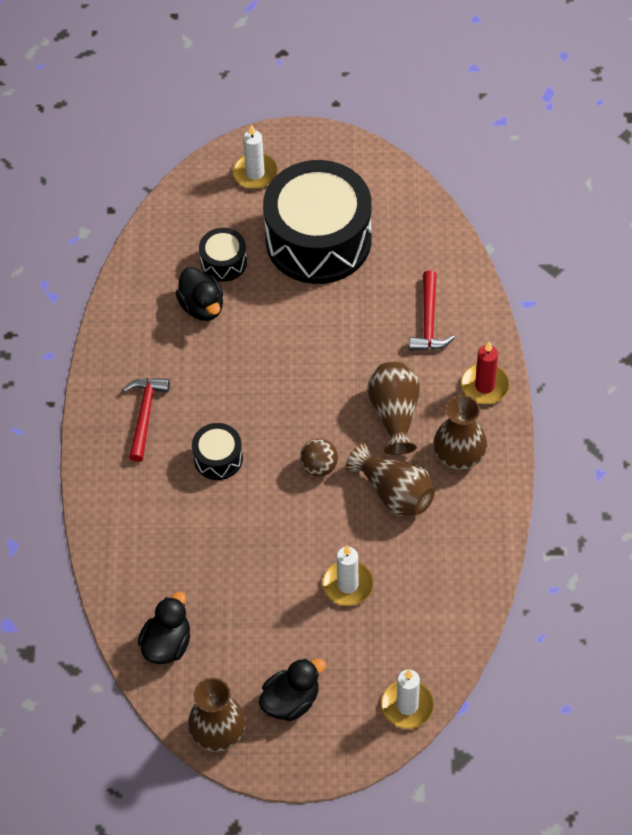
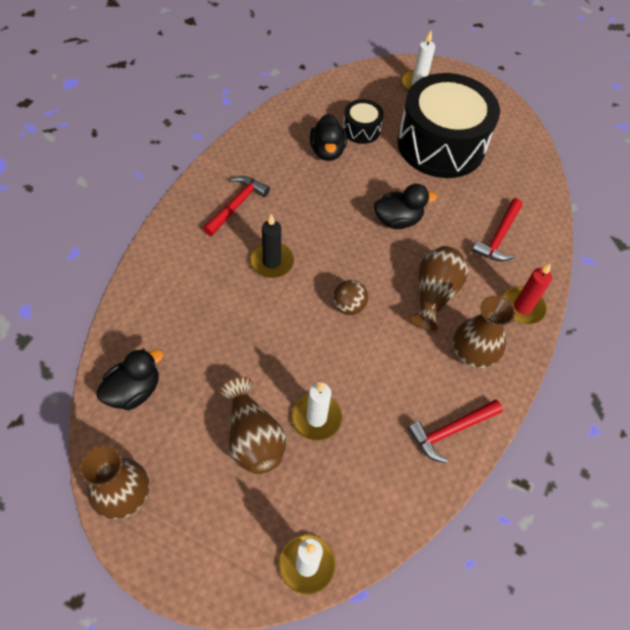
camera: 20 degrees right, 0 degrees up
(218, 458) = (271, 262): black drum -> black candle
(291, 701) = (204, 500): black duck -> black duck (397, 220)
(394, 493) = (400, 358): brown vase -> brown vase (253, 438)
(473, 536) = (451, 430): none -> red hammer

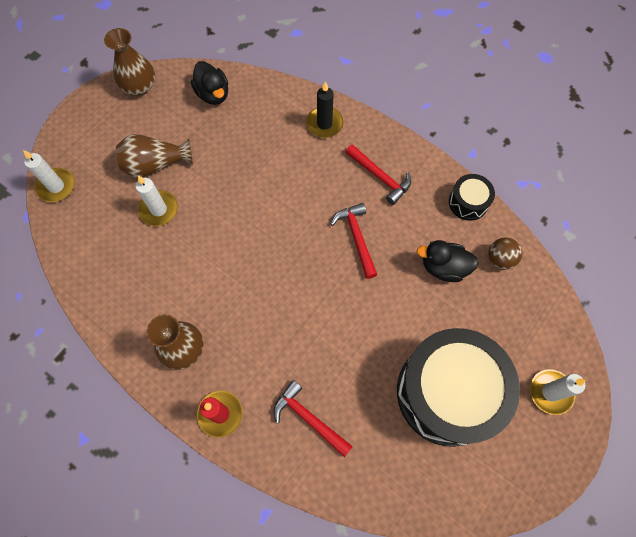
camera: 105 degrees right, 10 degrees up
(271, 262) = (312, 197): black candle -> black candle (324, 124)
(348, 306) = (254, 252): brown ball -> brown ball (500, 259)
(361, 129) = (474, 308): black drum -> black drum (468, 202)
(397, 220) = (344, 318): black duck -> none
(434, 295) = (251, 330): brown vase -> none
(451, 430) = (118, 309): red hammer -> red hammer (357, 238)

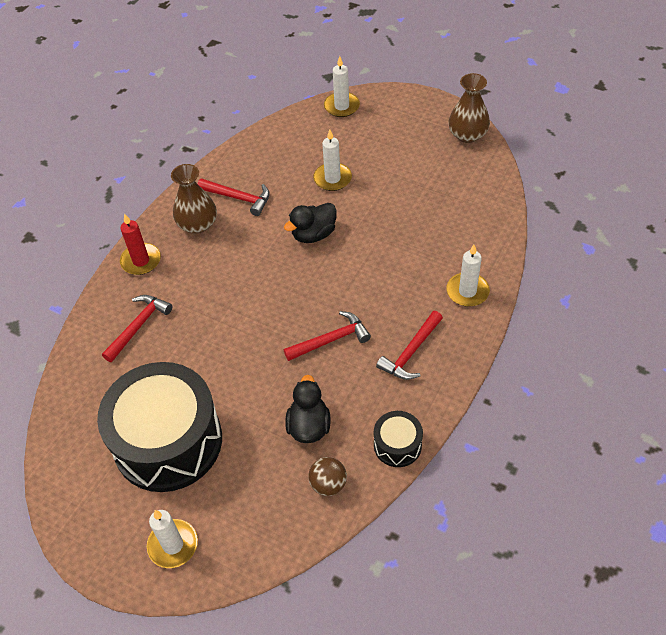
camera: 85 degrees right, 15 degrees down
(155, 165) = (380, 166): brown vase -> none
(158, 303) = (238, 198): none -> red hammer
(213, 94) = (476, 192): black duck -> black duck (313, 234)
(324, 124) = (467, 291): black candle -> white candle

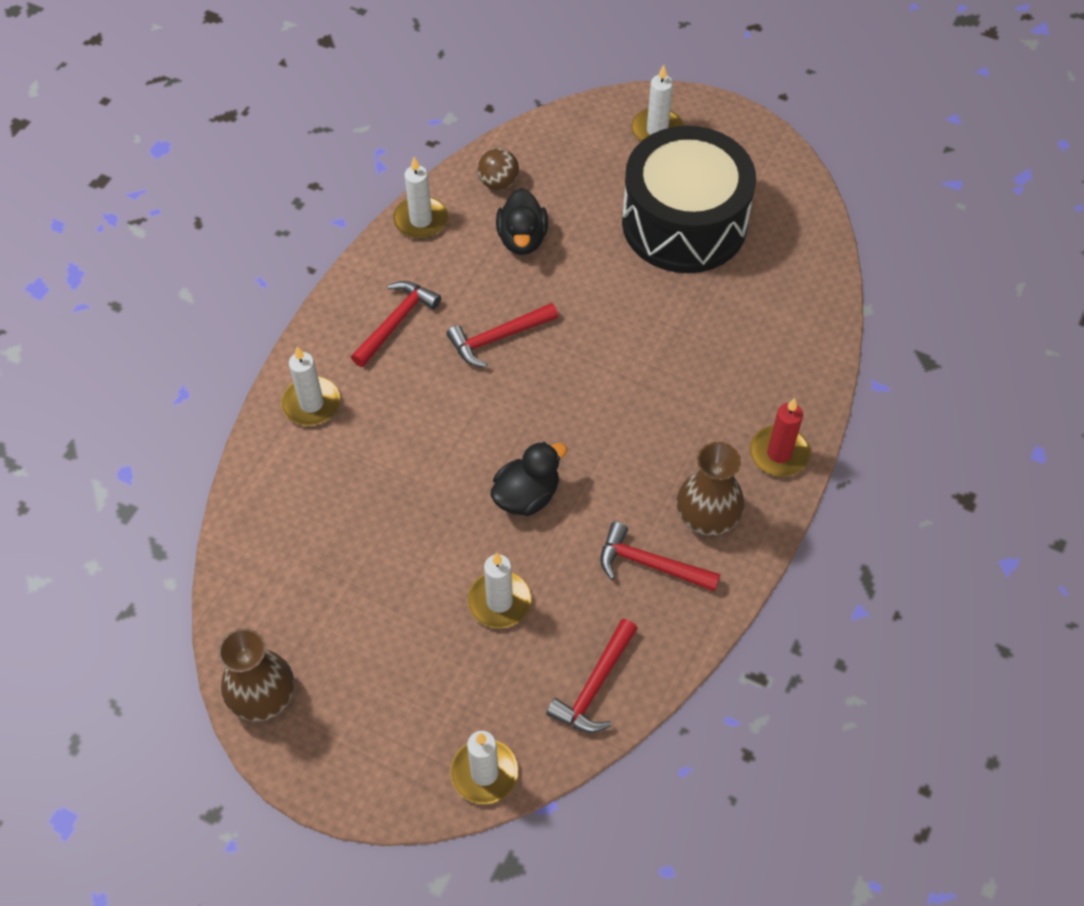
camera: 175 degrees right, 5 degrees up
(138, 326) = (755, 356): red hammer -> red hammer (595, 685)
(397, 445) = (421, 220): black drum -> white candle

